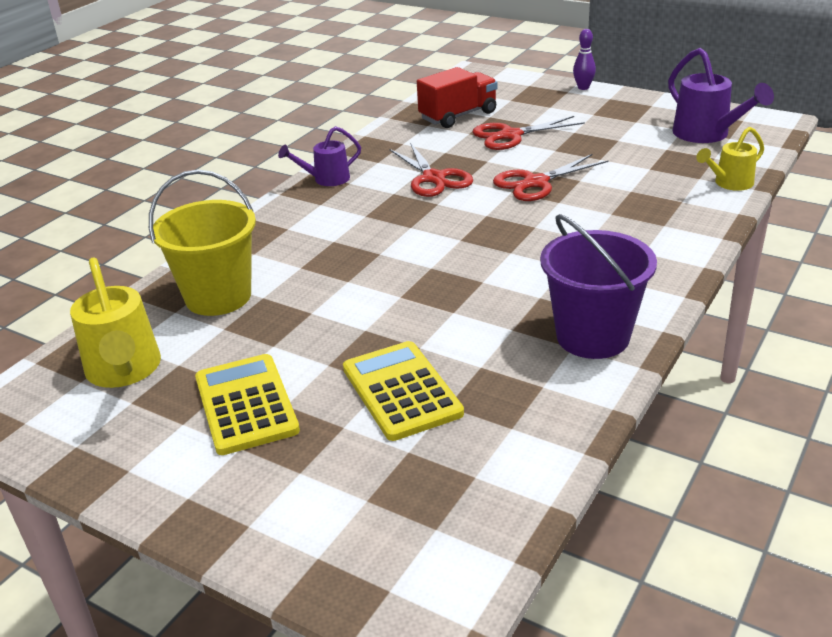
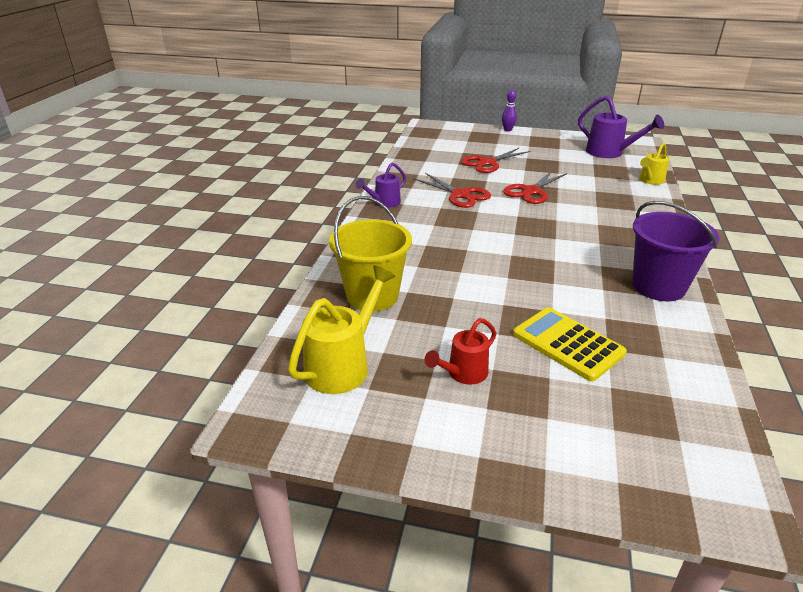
camera: 20 degrees left, 0 degrees up
(124, 371) = (343, 365): yellow watering can -> yellow watering can turned 105 degrees counterclockwise
(246, 404) = (463, 374): yellow calculator -> red watering can
(458, 116) = (441, 153): red truck -> none

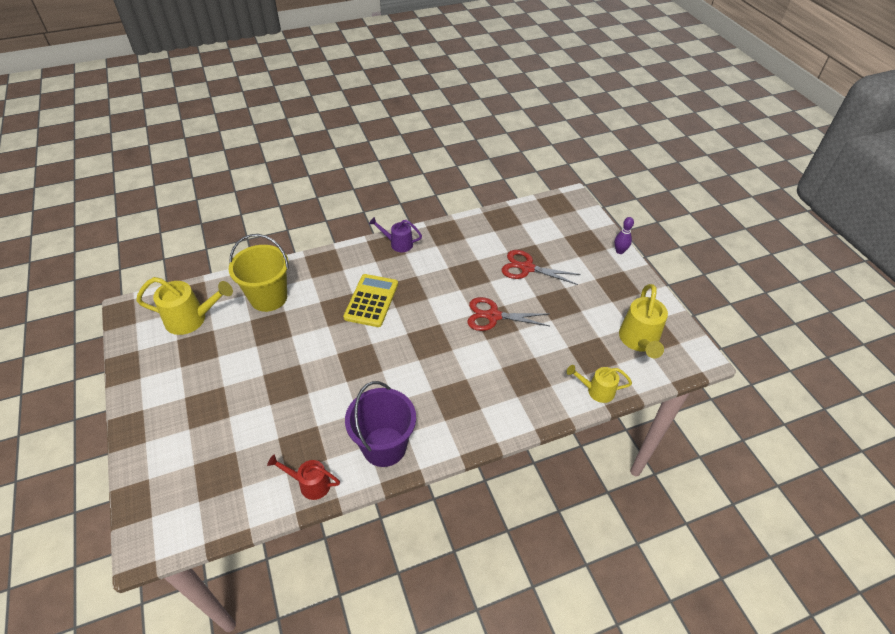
camera: 55 degrees right, 15 degrees up
(460, 195) = (448, 277): red scissors -> none
(463, 374) = (211, 374): red watering can -> red watering can (310, 484)
(567, 344) = (271, 414): yellow calculator -> yellow calculator (371, 301)
(609, 153) = (639, 341): purple watering can -> yellow watering can

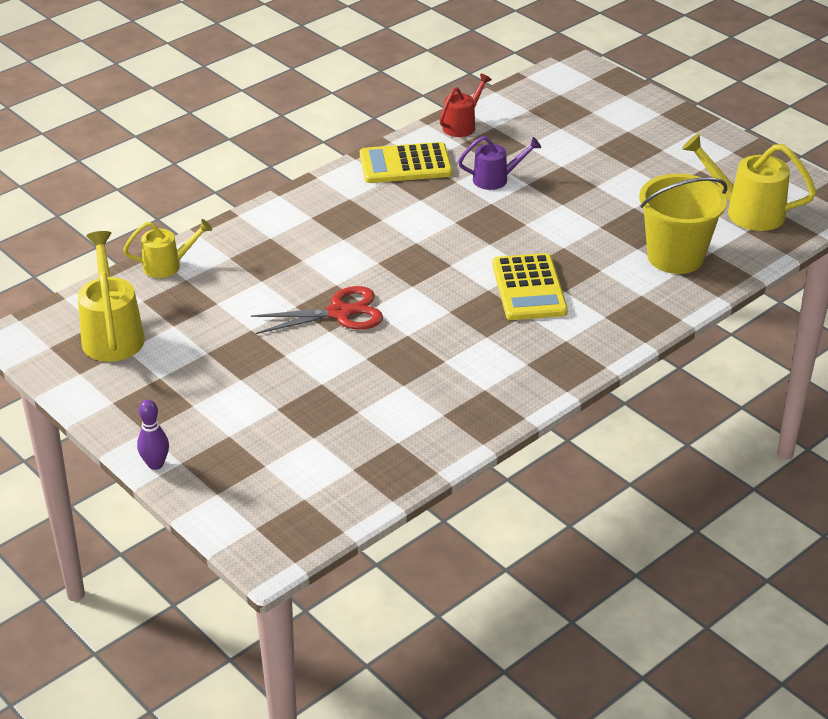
camera: 160 degrees right, 10 degrees down
(192, 319) = (746, 211): yellow watering can -> yellow watering can turned 45 degrees clockwise
(310, 484) = (462, 125): red watering can -> red watering can turned 45 degrees counterclockwise
(384, 446) = (405, 164): purple bucket -> yellow calculator
(398, 244) = (551, 375): purple watering can -> purple watering can (496, 179)
(527, 268) = (314, 392): red scissors -> none

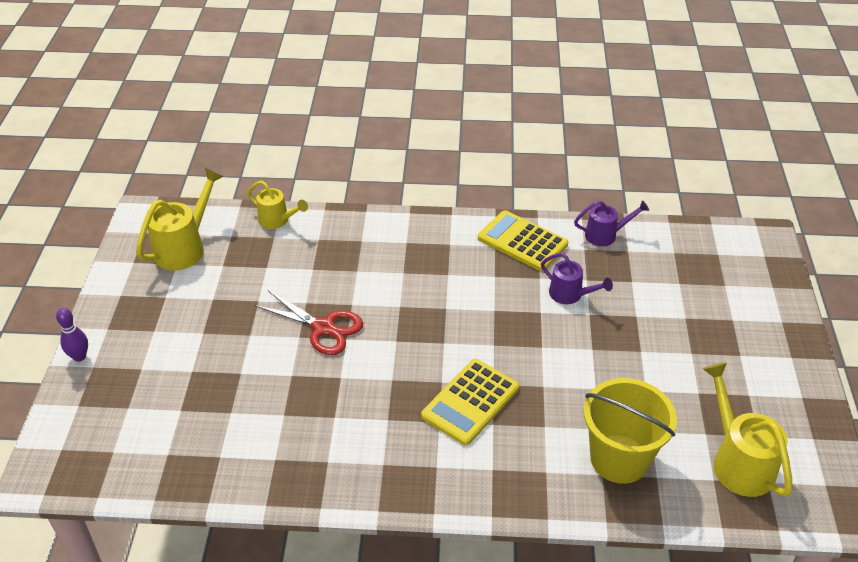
camera: 45 degrees right, 5 degrees up
(462, 125) = (606, 235): red watering can -> purple watering can

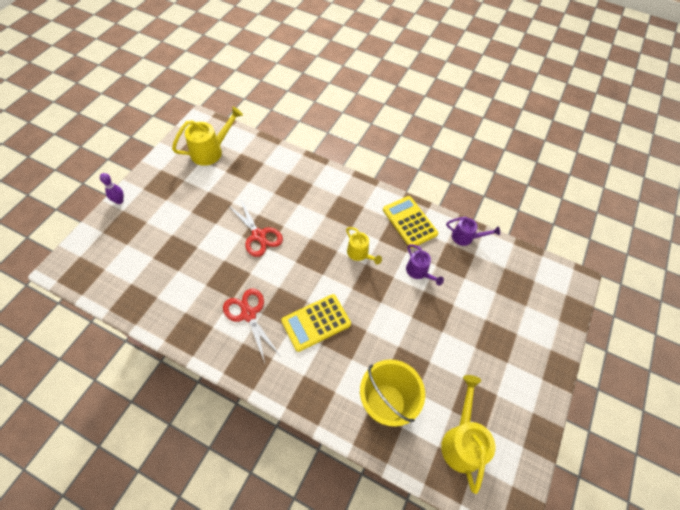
camera: 20 degrees right, 15 degrees up
(277, 220) = (271, 152): yellow watering can -> yellow watering can (360, 254)
(370, 427) = (248, 314): none -> red scissors

